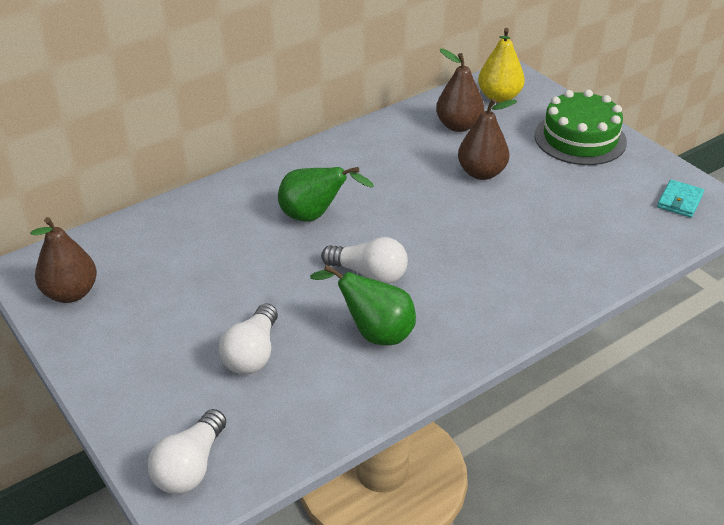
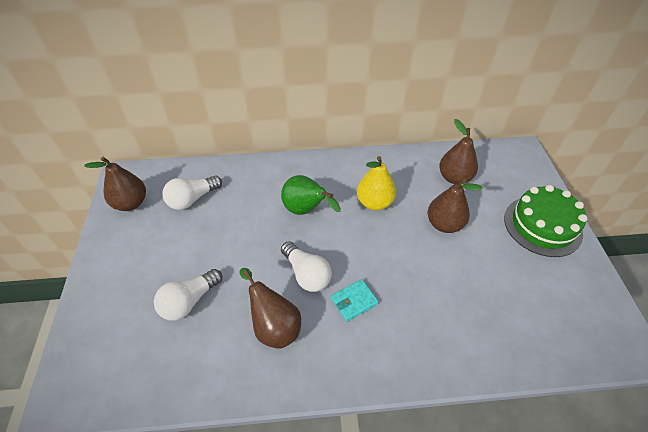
camera: 30 degrees right, 10 degrees up
(190, 467) = (87, 372): white light bulb -> white light bulb (192, 199)
(374, 333) = (274, 326): green pear -> brown pear
(499, 97) = (501, 165): yellow pear -> yellow pear (374, 203)
(679, 201) = (593, 322): turquoise wallet -> turquoise wallet (354, 301)

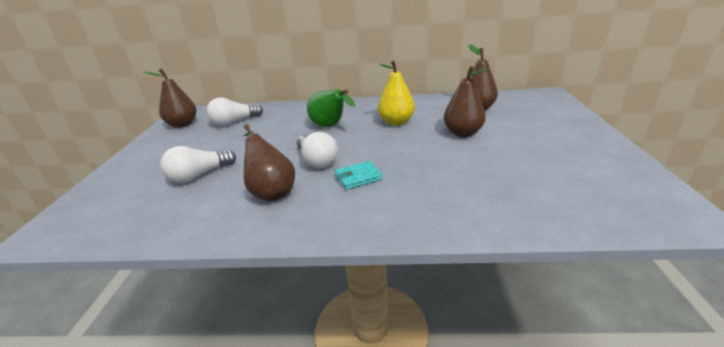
camera: 10 degrees right, 20 degrees down
(542, 225) = (568, 133): green cake -> none

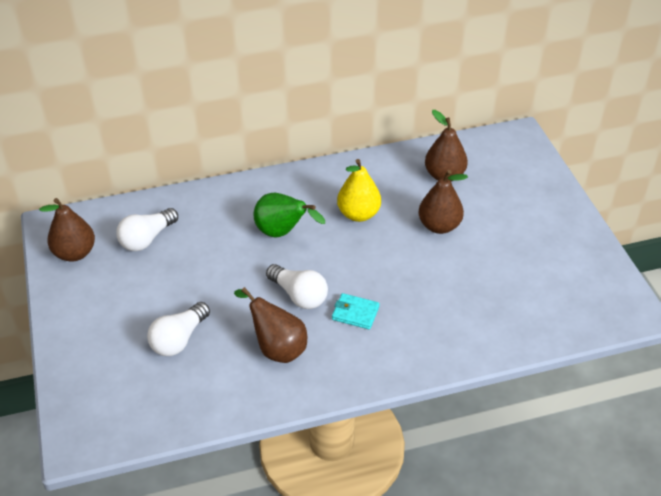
camera: 20 degrees left, 15 degrees up
(358, 177) = (355, 313): turquoise wallet -> turquoise wallet turned 60 degrees clockwise

